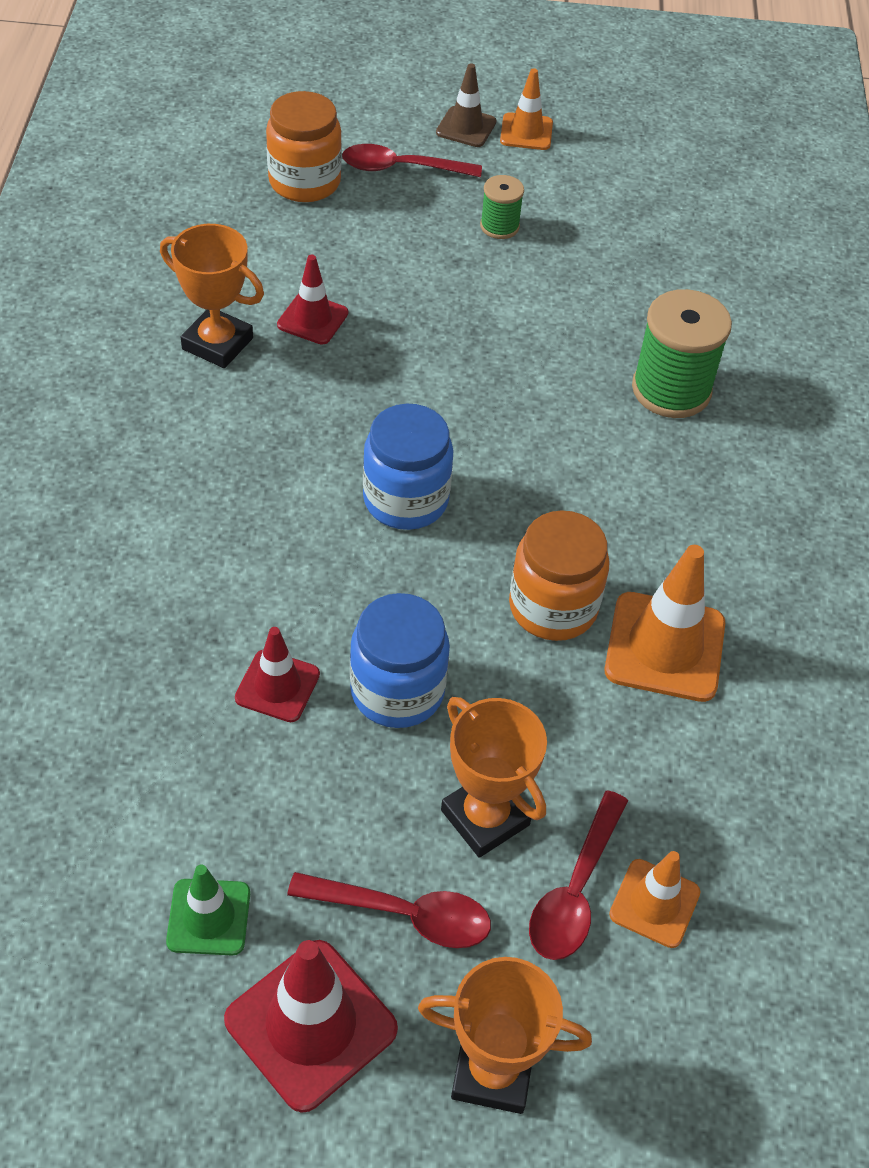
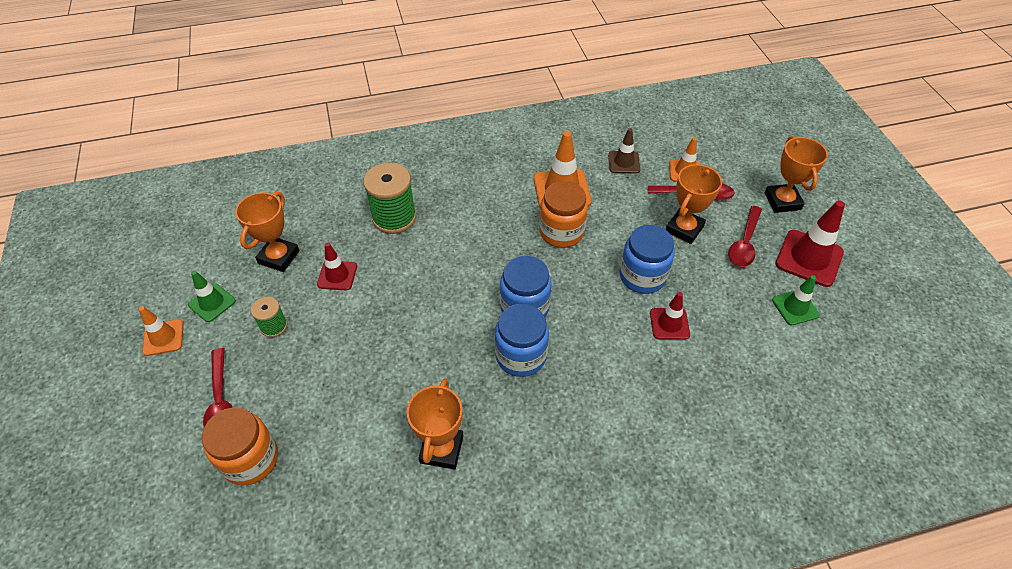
camera: 105 degrees left, 0 degrees up
(312, 319) = (398, 401): red traffic cone -> red traffic cone (337, 275)
(317, 467) = (521, 356): none -> blue jar
(403, 914) = (744, 243): red spoon -> red spoon turned 150 degrees counterclockwise
(466, 127) = (163, 375): brown traffic cone -> brown traffic cone (624, 162)
(567, 177) = (212, 303): none -> green traffic cone
(630, 248) = (279, 257): none -> orange trophy

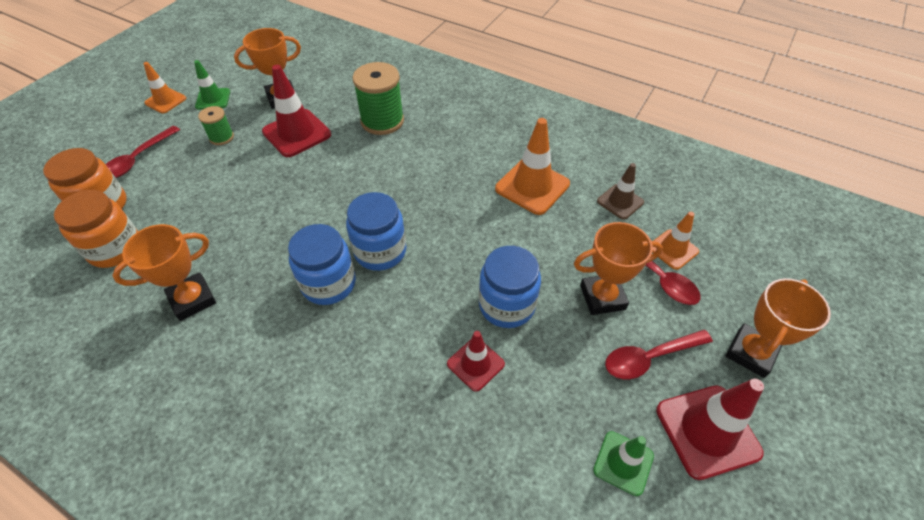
camera: 45 degrees right, 0 degrees up
(337, 275) = (297, 133): red traffic cone -> red traffic cone, size x1.67
(561, 232) = (487, 218): orange jar -> orange jar (115, 248)

